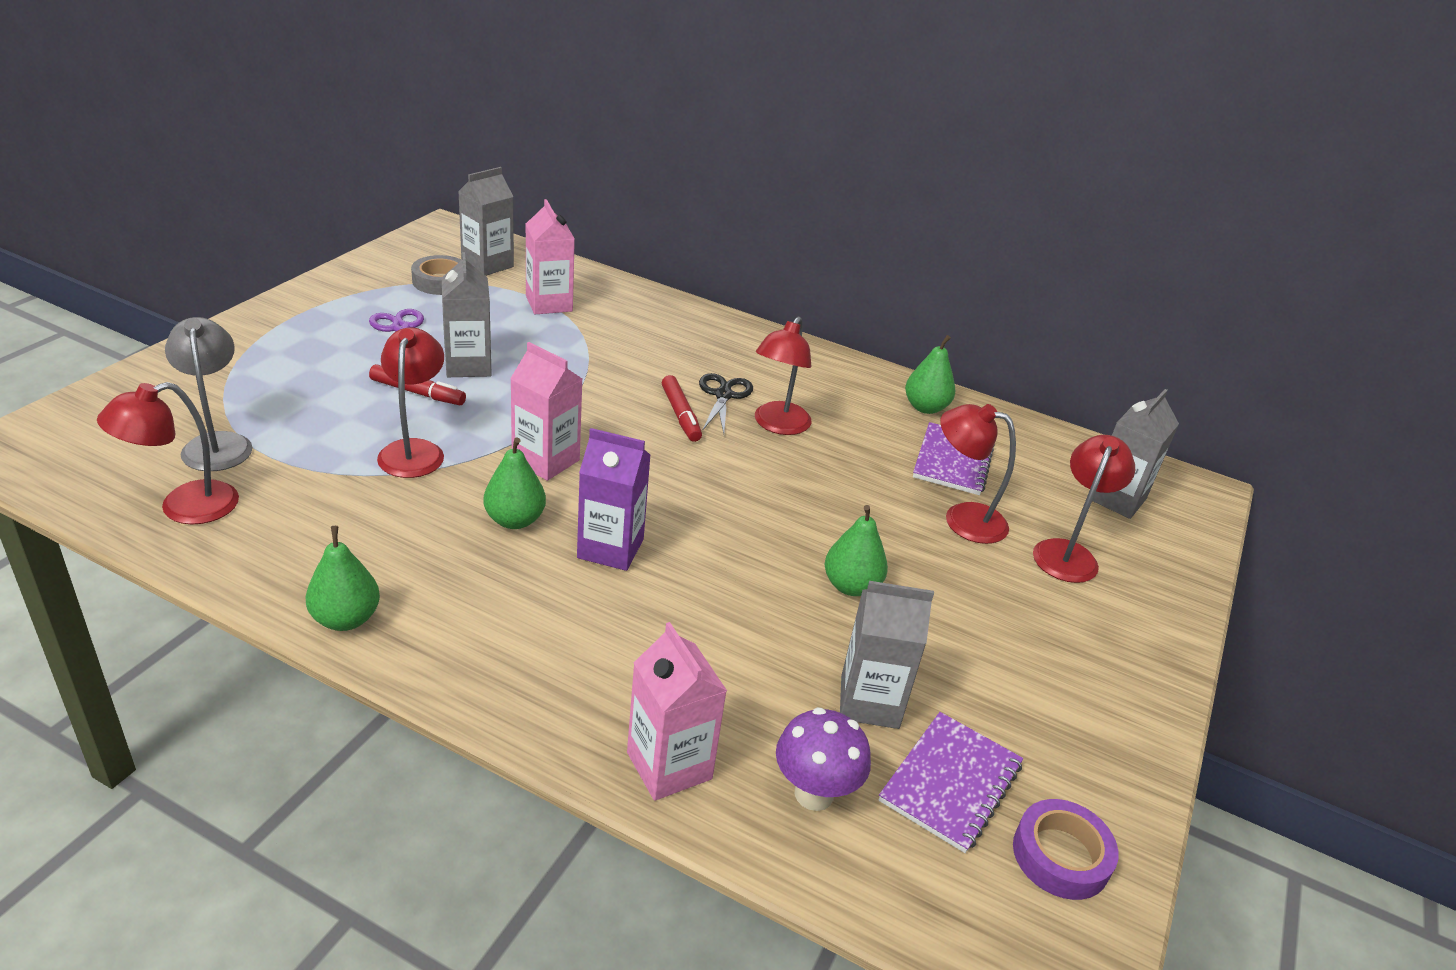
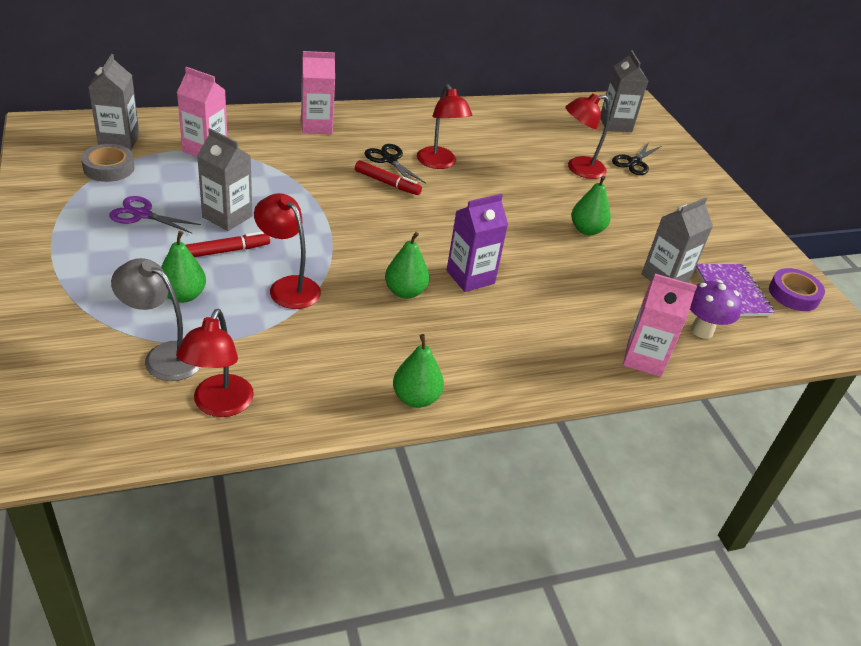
camera: 45 degrees left, 5 degrees up
(546, 460) = (365, 249): pink carton -> pink carton (316, 126)
(925, 407) = (485, 116): green pear -> green pear (183, 295)
(953, 461) = (535, 140): purple notebook -> none
(1068, 553) = (634, 162): red lamp -> black scissors

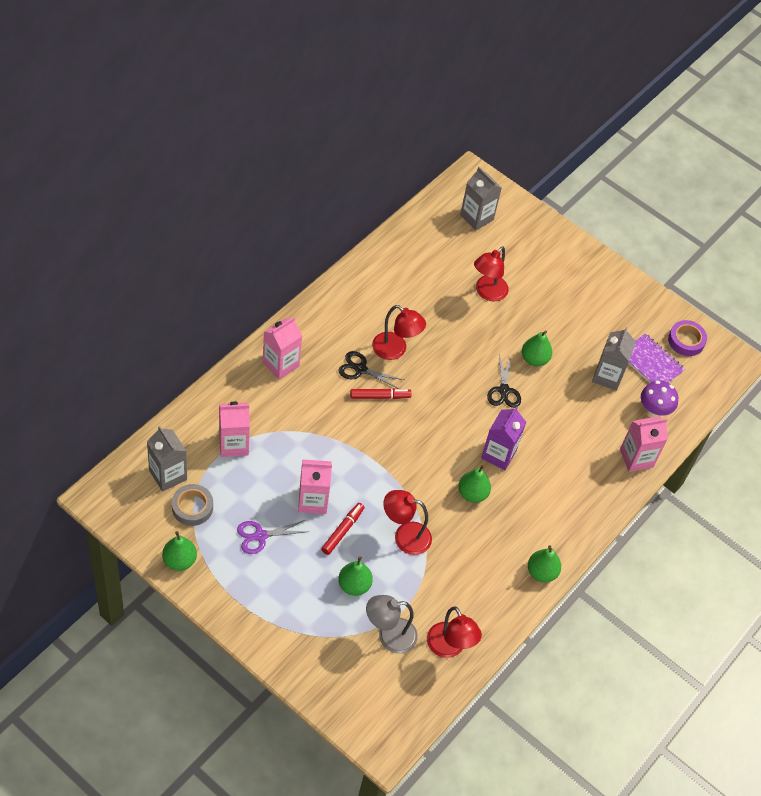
camera: 35 degrees left, 15 degrees up
(43, 193) = (179, 560): none -> green pear
(227, 216) = (313, 501): grey carton -> pink carton
(634, 162) = (517, 259): black scissors -> black scissors (504, 390)

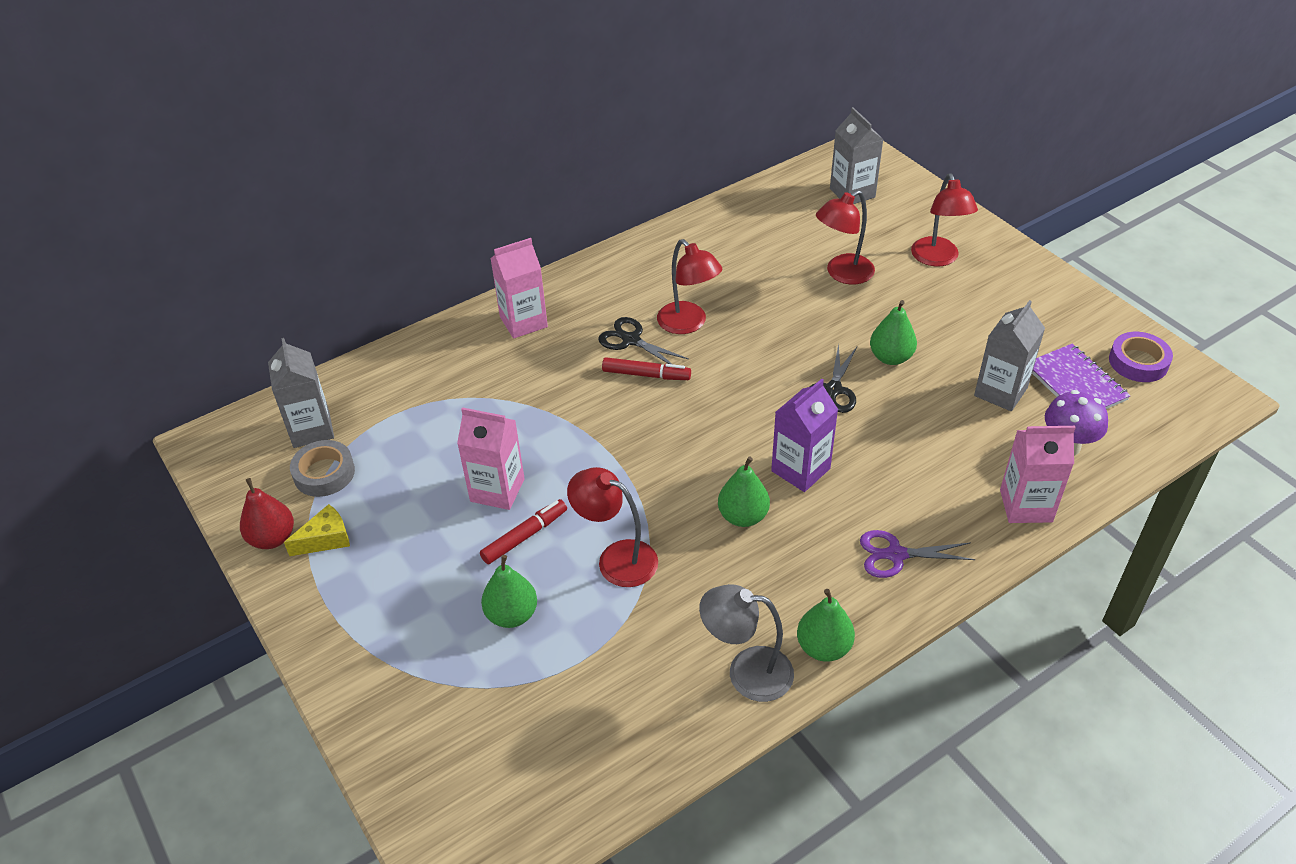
camera: 25 degrees right, 10 degrees down
(179, 560) = (272, 538): green pear -> red pear
(215, 555) = (326, 539): none -> yellow cheese
(233, 444) = (417, 405): pink carton -> none
(260, 536) = (401, 524): purple scissors -> purple scissors (895, 554)
(389, 636) = (537, 700): grey lamp -> grey lamp (746, 672)
(449, 648) = (630, 737): red lamp -> red lamp (937, 259)

